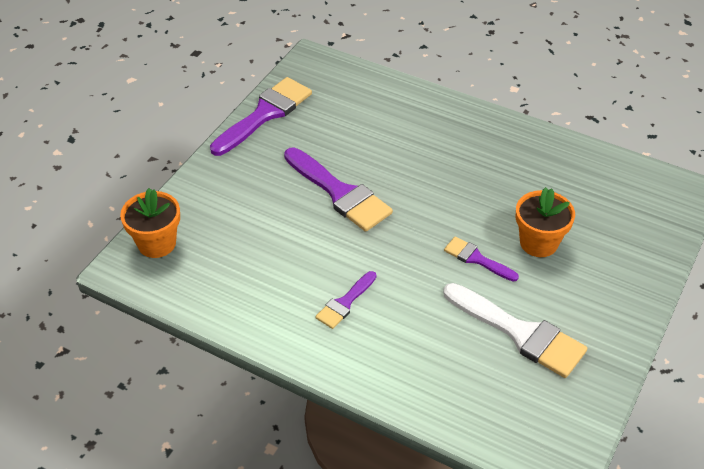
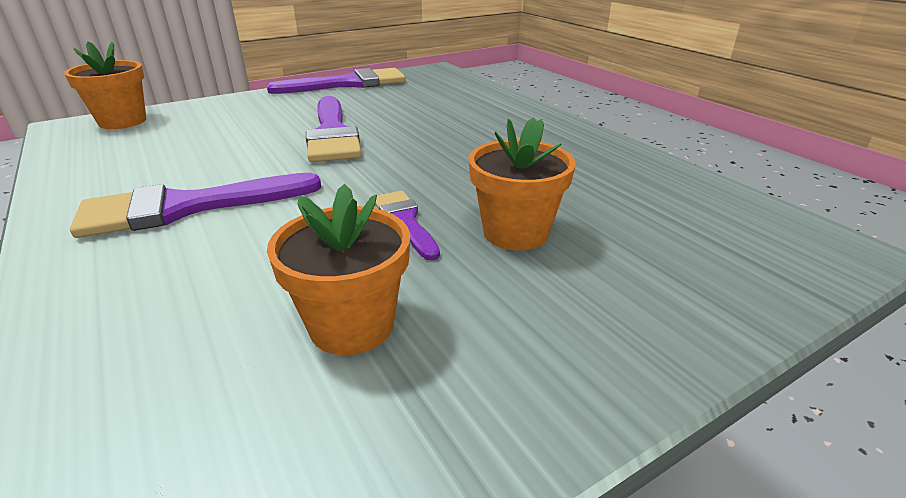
camera: 30 degrees right, 15 degrees down
(345, 303) = (187, 207): purple brush -> purple brush, size x1.84
(520, 333) = (352, 325): white brush -> orange flower pot

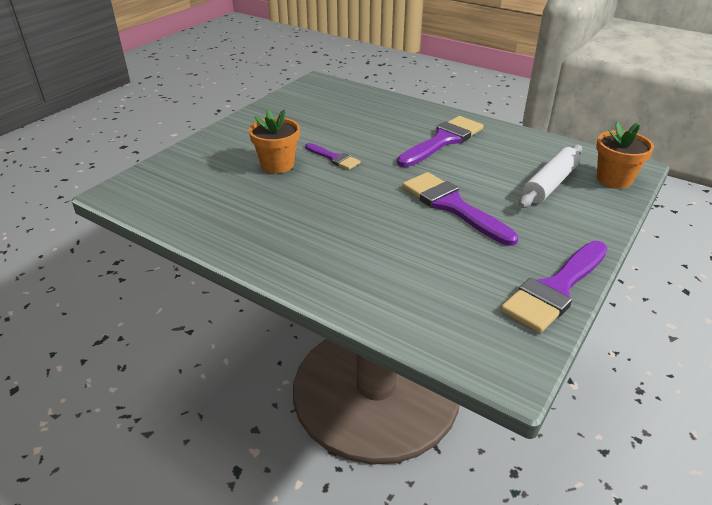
camera: 155 degrees right, 5 degrees up
(192, 130) = (550, 184): none -> white rolling pin
(352, 325) = (317, 123): orange flower pot -> none

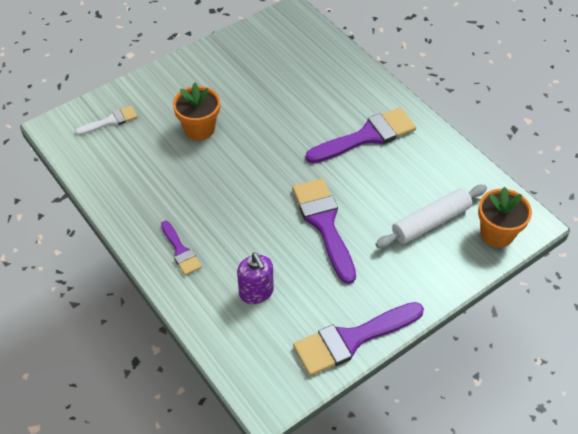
camera: 20 degrees right, 15 degrees up
(178, 176) = (111, 121): none -> white brush
(334, 158) = (253, 133): purple brush -> purple brush (181, 251)
(424, 275) = (256, 292): none -> purple soap dispenser

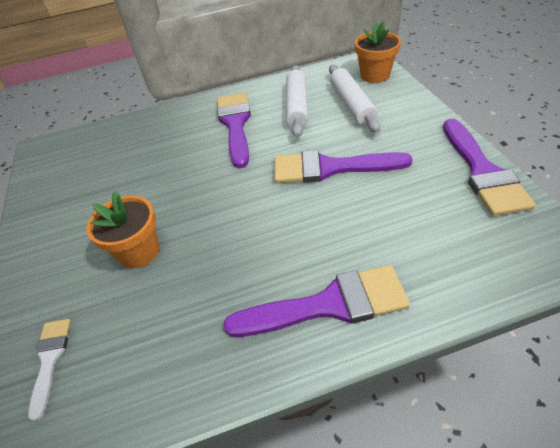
camera: 65 degrees left, 5 degrees down
(181, 251) = (328, 305): purple brush -> purple brush, size x1.84
(256, 292) = (411, 236): purple soap dispenser -> none
(412, 177) = (297, 106): none -> white rolling pin

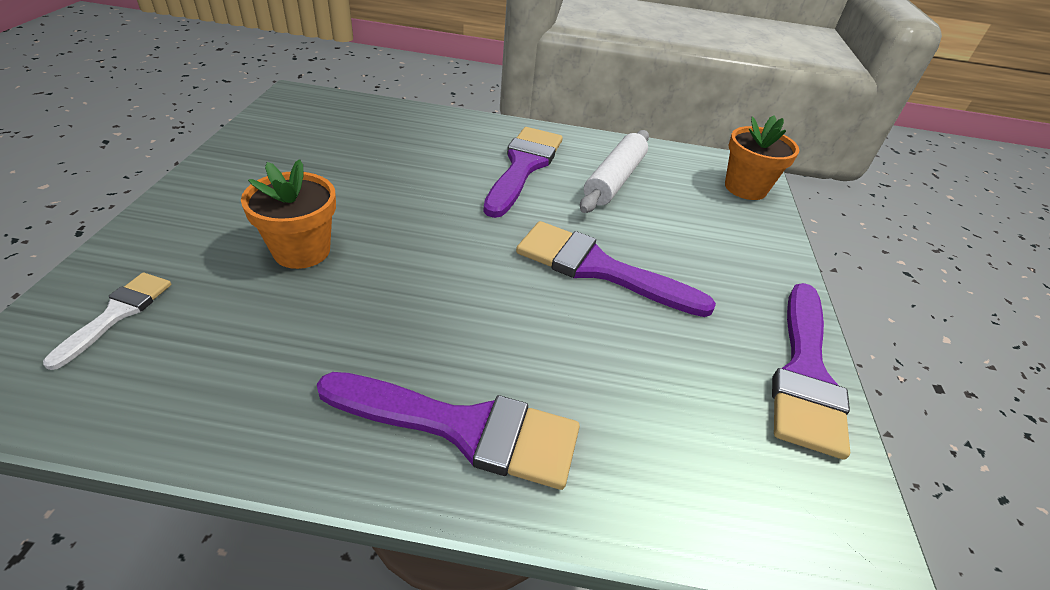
camera: 15 degrees right, 5 degrees down
(351, 104) = (687, 208): white rolling pin -> none

